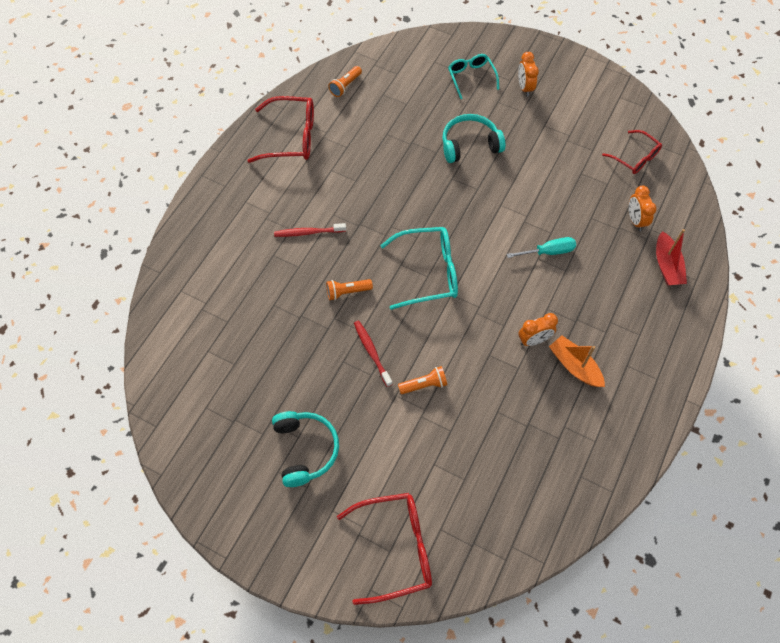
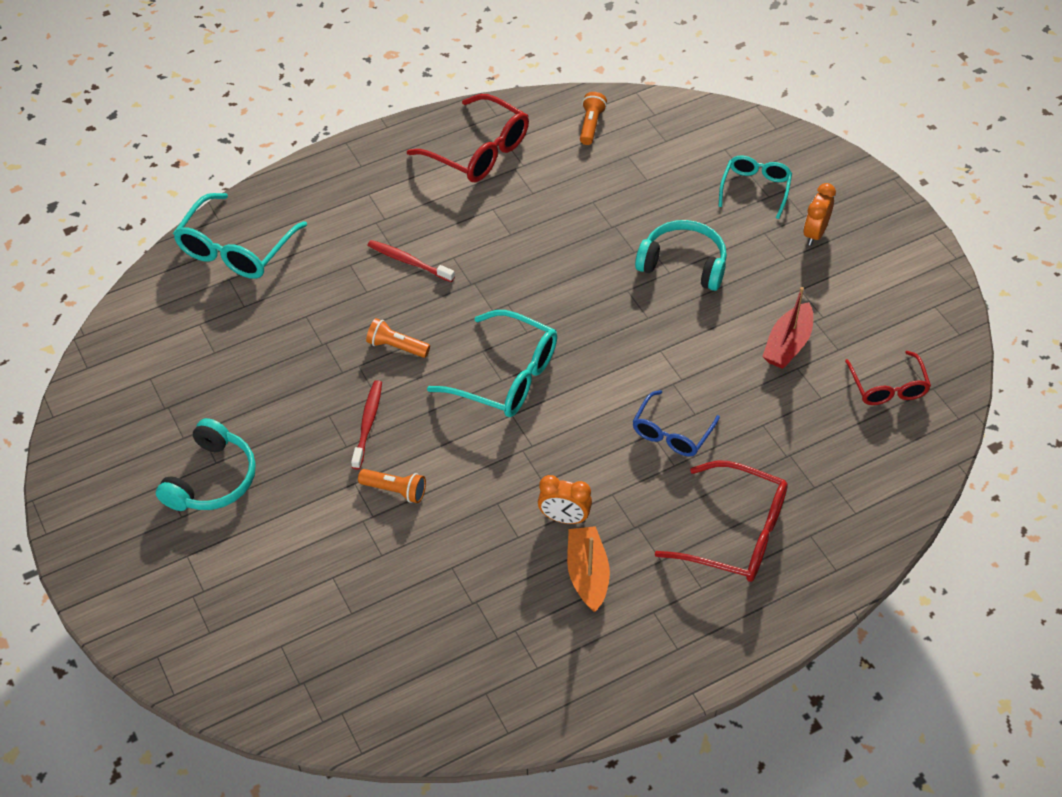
camera: 35 degrees right, 10 degrees down
(189, 286) = (236, 249): none -> turquoise glasses
(345, 86) = (591, 125): orange flashlight -> orange flashlight turned 120 degrees clockwise
(396, 548) = (218, 633): red glasses -> red glasses (736, 534)
(548, 252) = (671, 433): turquoise screwdriver -> blue glasses
(635, 220) = (819, 458): orange clock -> none
(666, 266) = (811, 532): red boat -> red boat (788, 344)

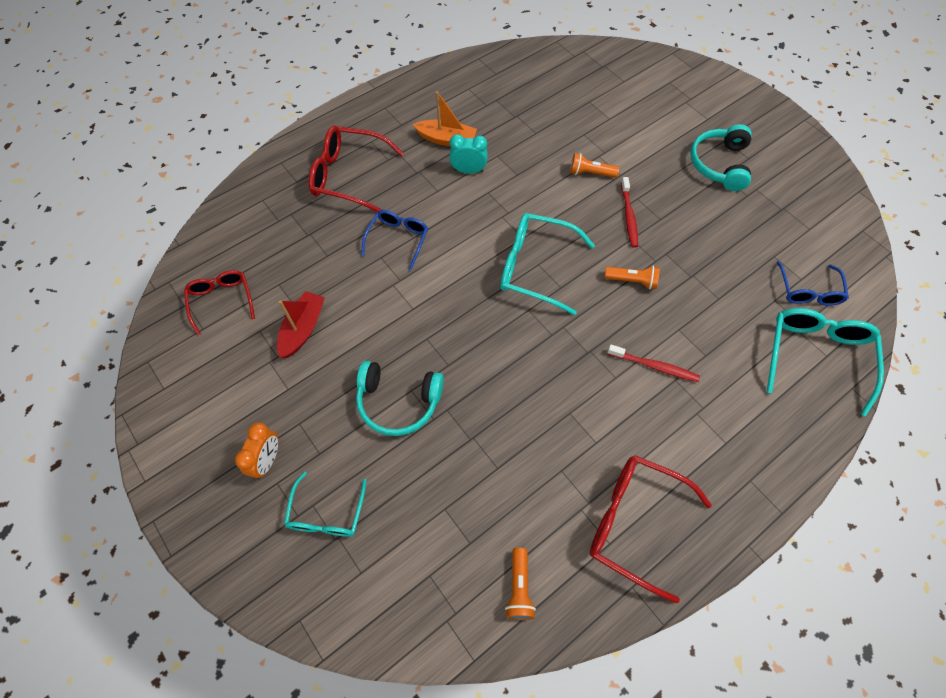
camera: 170 degrees right, 10 degrees up
(201, 310) = (808, 291): none -> blue glasses
(564, 518) = (468, 171): orange clock -> turquoise clock
(587, 574) = (446, 139): orange boat -> orange boat turned 60 degrees counterclockwise

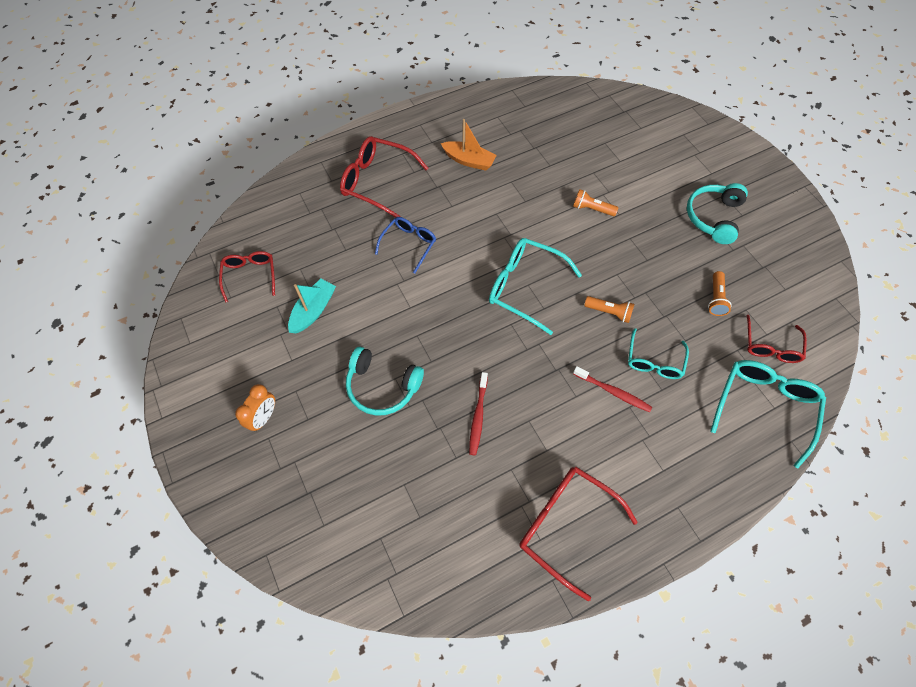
camera: 10 degrees right, 0 degrees up
(303, 329) = (313, 311): red boat -> turquoise boat
(326, 514) = (304, 471): turquoise glasses -> turquoise glasses (654, 361)
(468, 171) = (482, 191): turquoise clock -> none
(519, 588) = (454, 562): orange flashlight -> orange flashlight (715, 298)
(628, 216) = (618, 253): red toothbrush -> red toothbrush (478, 416)
(808, 291) = (770, 346): blue glasses -> red glasses

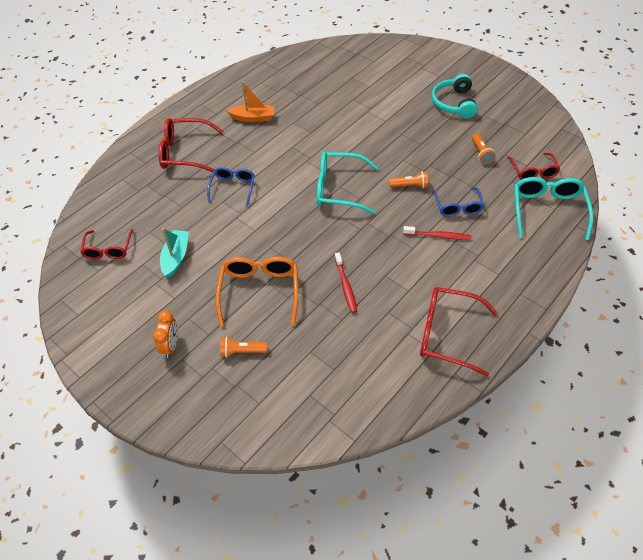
camera: 20 degrees left, 10 degrees down
(250, 275) = (108, 250): red glasses -> red glasses turned 150 degrees counterclockwise
(382, 386) = (259, 291): turquoise headphones -> orange glasses
(592, 209) = (364, 123): orange flashlight -> orange flashlight (242, 351)
(654, 361) = (457, 207): turquoise glasses -> blue glasses

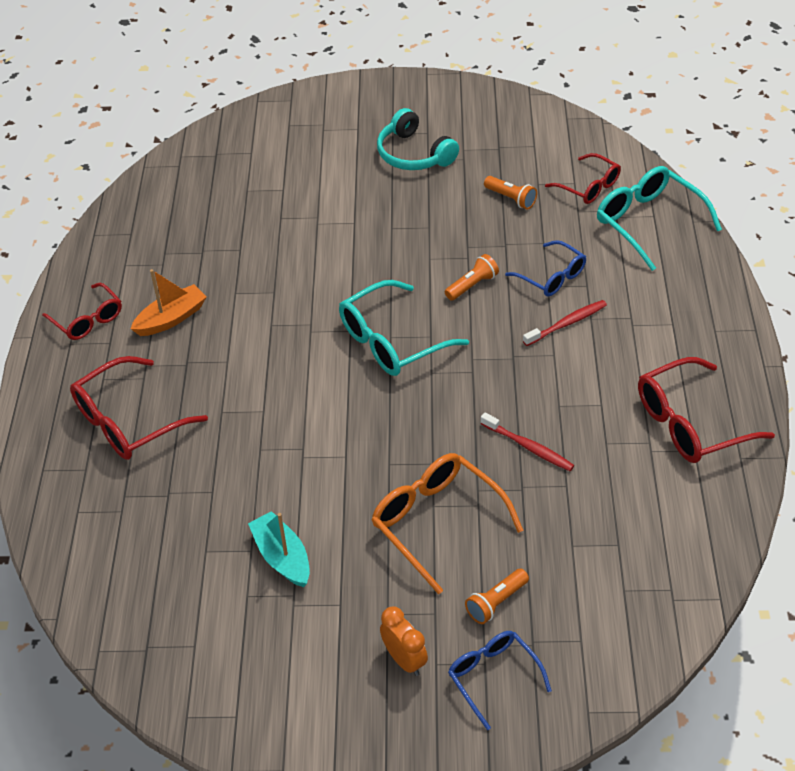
camera: 40 degrees left, 5 degrees down
(108, 250) = (175, 612): red glasses -> red glasses (88, 320)
(233, 188) = (253, 424): blue glasses -> blue glasses (493, 677)

